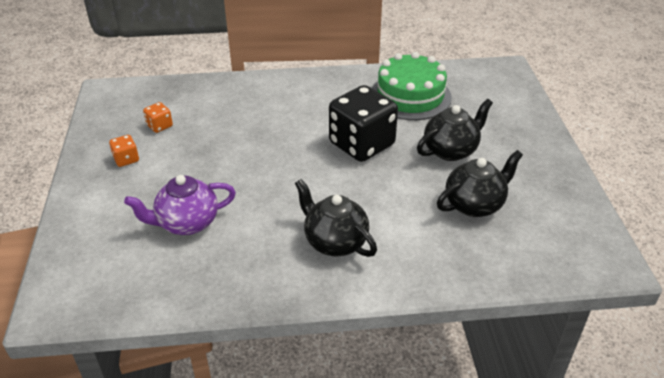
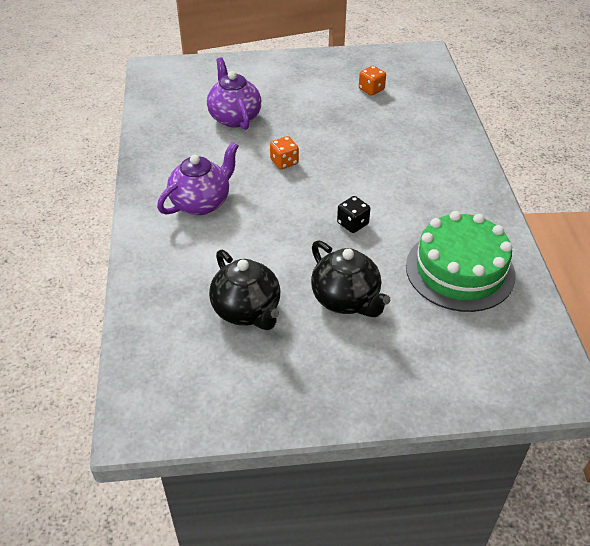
camera: 90 degrees right, 5 degrees up
(126, 159) = (319, 78): orange dice -> orange dice (284, 162)
(335, 242) = (201, 203): black teapot -> purple teapot
(361, 144) = (352, 223): black dice -> black dice, size x0.42

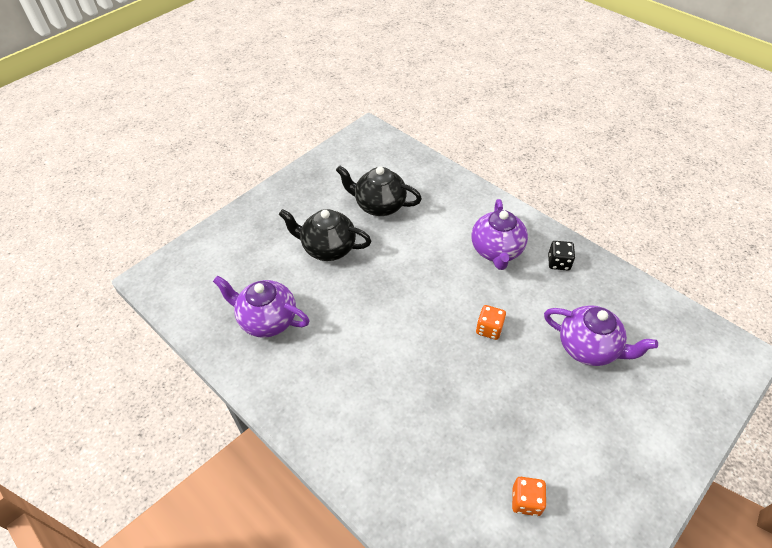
camera: 140 degrees right, 5 degrees up
(352, 223) = (377, 307): black dice -> black dice (558, 262)
(460, 270) = (267, 320): green cake -> purple teapot

